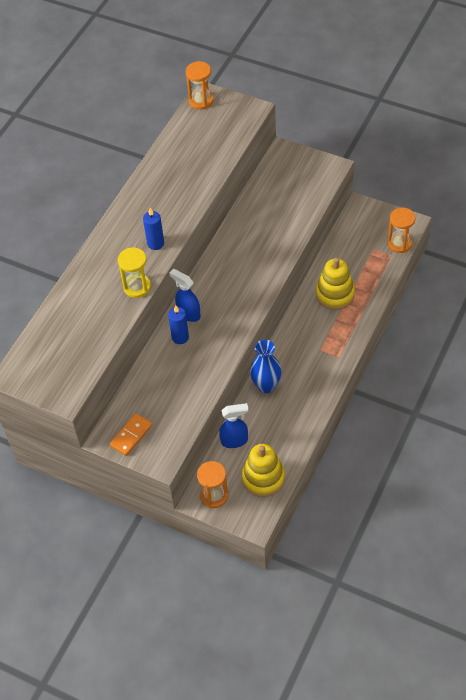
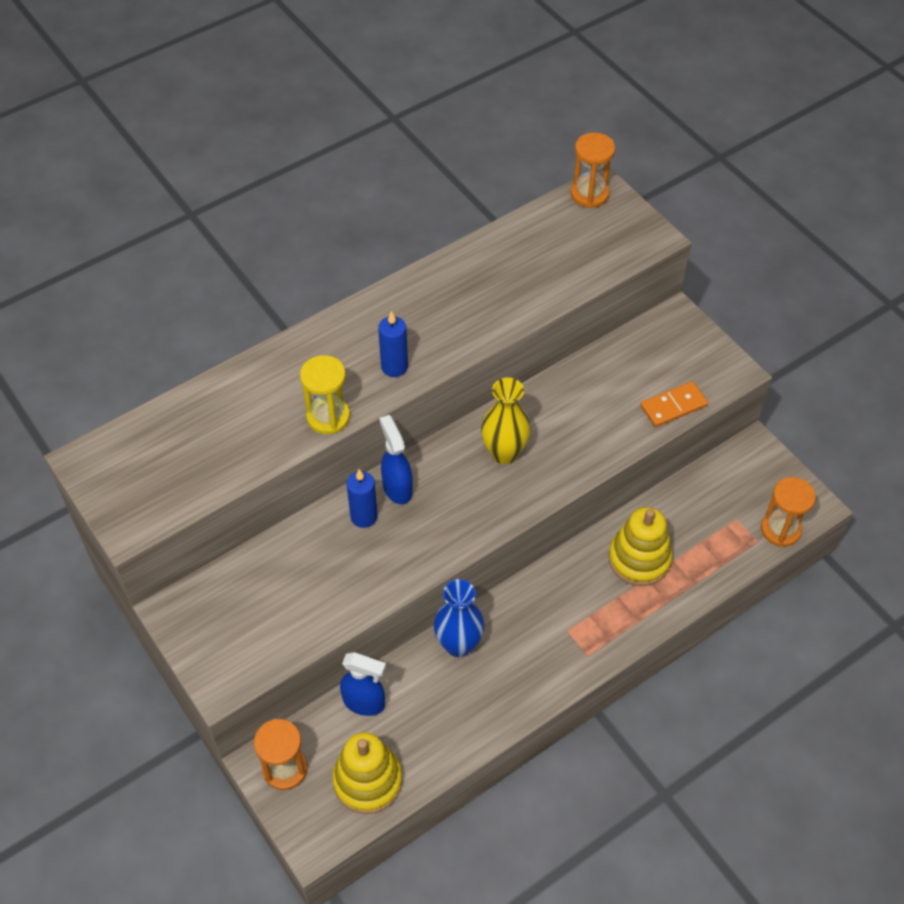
camera: 25 degrees right, 0 degrees up
(131, 435) = (206, 624): orange domino -> orange domino (673, 406)
(235, 267) = (504, 453): none -> yellow vase

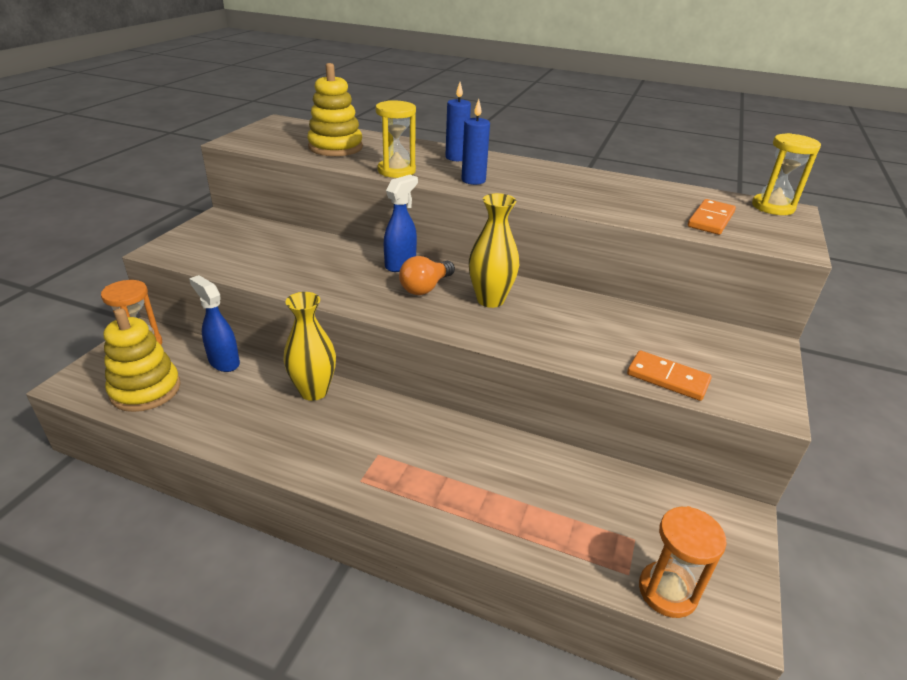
camera: 55 degrees right, 20 degrees down
(364, 516) = (360, 259): blue candle -> blue candle (456, 158)
(364, 703) = (224, 362): blue spray bottle -> blue spray bottle turned 150 degrees clockwise
(452, 489) = (425, 288): none -> orange light bulb
(458, 644) = (314, 391): blue vase -> yellow vase
(583, 253) = (711, 220): none -> orange domino
(589, 194) = (772, 207): orange hourglass -> yellow hourglass
(639, 559) = (504, 475): yellow stacking toy -> yellow stacking toy (335, 147)

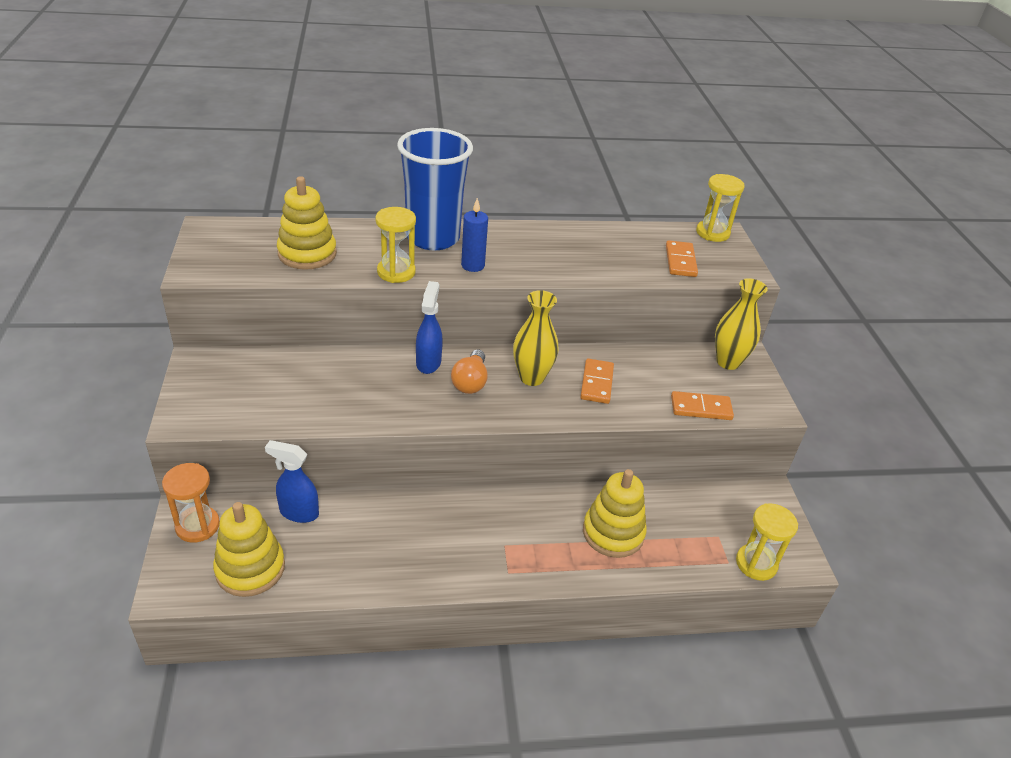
camera: 30 degrees left, 5 degrees up
(314, 391) = (407, 510): yellow vase -> yellow vase (728, 362)
(456, 158) = (433, 238): blue candle -> blue cup
(504, 486) = (613, 533): none -> yellow stacking toy
(557, 322) = (596, 383): none -> orange domino
(667, 591) = (756, 563): orange hourglass -> yellow hourglass

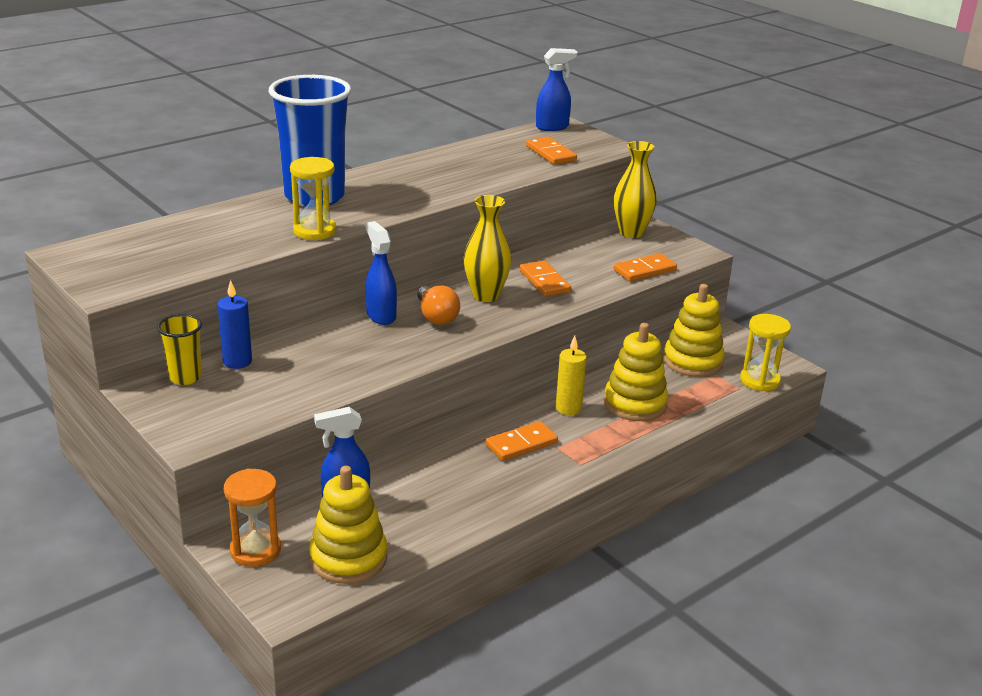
camera: 30 degrees left, 10 degrees down
(235, 360) = (185, 377): none -> yellow cup
(307, 254) = (207, 243): yellow stacking toy -> yellow stacking toy (692, 361)
(473, 265) = (379, 206): blue candle -> blue candle (237, 362)
(478, 527) = (521, 444): none -> orange domino
(550, 510) = (568, 408): none -> yellow candle
(712, 233) = (552, 127): yellow hourglass -> blue spray bottle

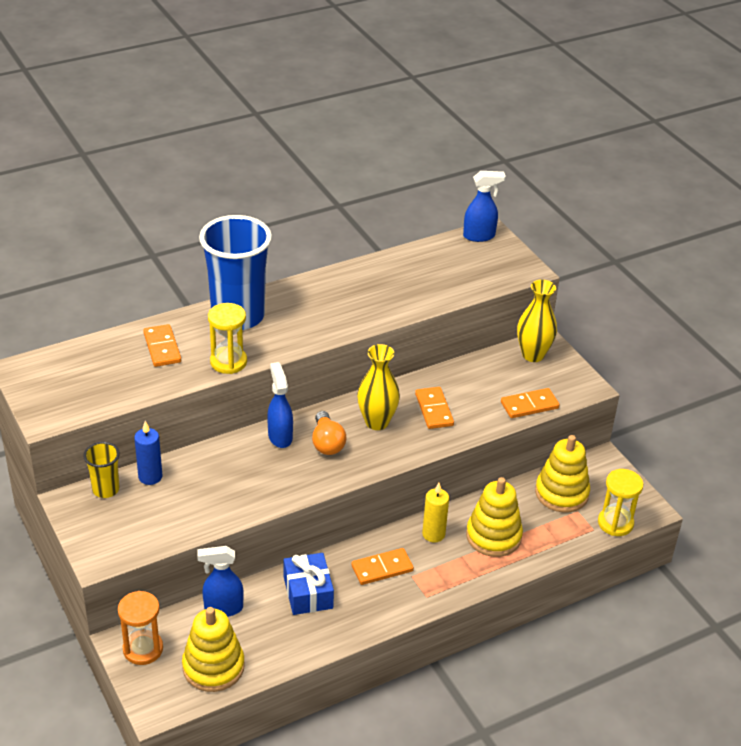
camera: 10 degrees right, 10 degrees up
(443, 474) = (308, 592): none -> blue gift
(551, 153) = (466, 275): orange domino -> orange domino (162, 348)

